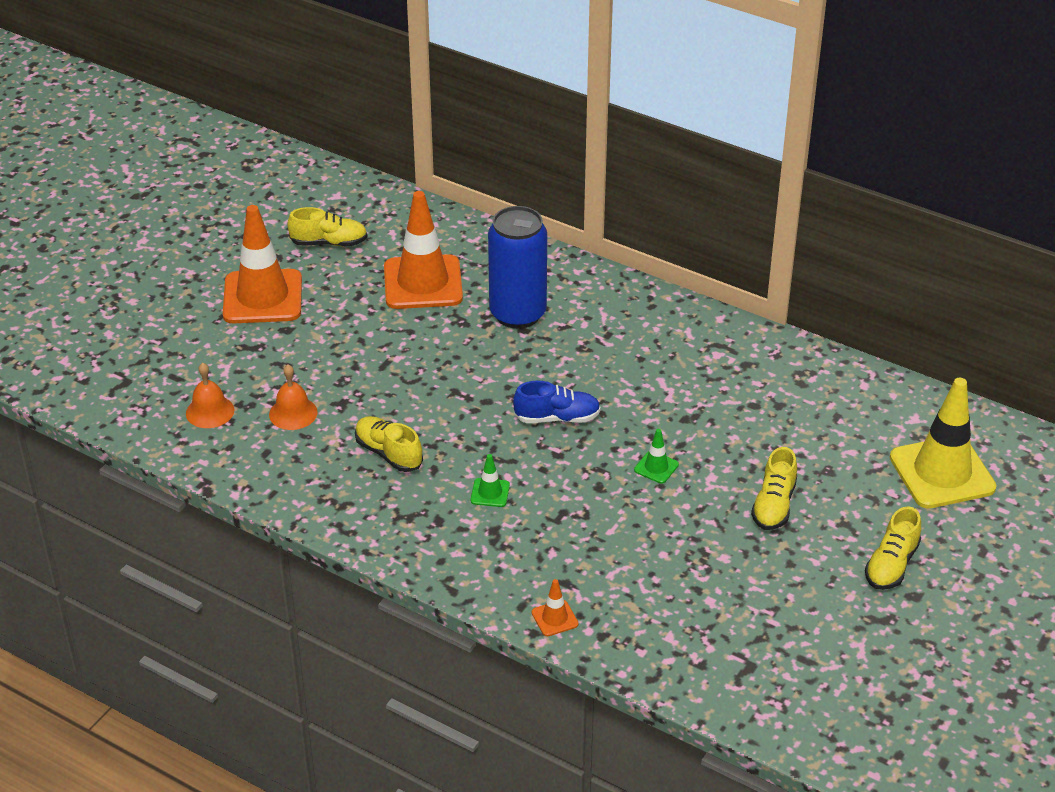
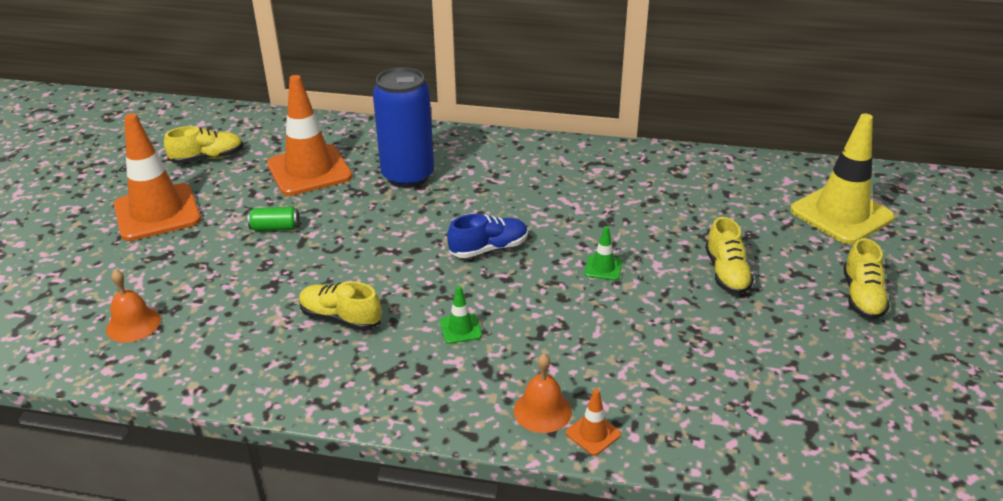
camera: 20 degrees left, 5 degrees down
(293, 413) = (225, 305): orange bell -> orange bell (542, 410)
(366, 342) = (275, 228): none -> green can

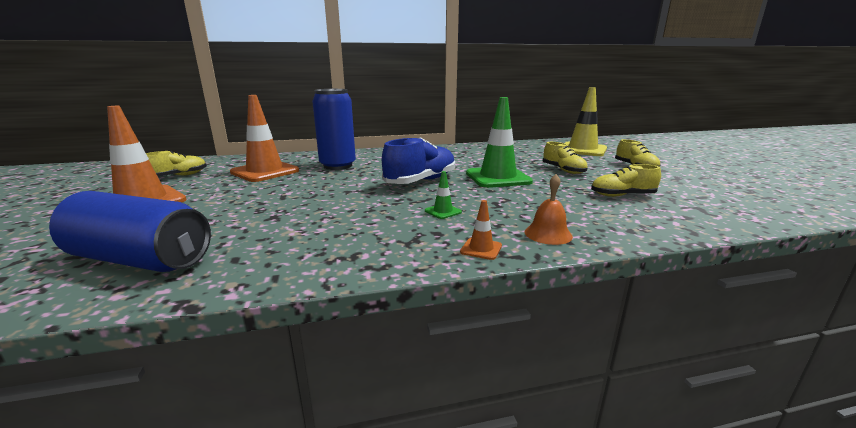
camera: 25 degrees left, 15 degrees down
(133, 324) = (140, 260): orange bell -> blue can
(275, 228) = (256, 194): green can -> none
(340, 318) = (346, 222): yellow shoe -> yellow shoe (622, 195)
(489, 249) = (421, 181): blue shoe -> blue shoe, size x1.61
(593, 434) = (595, 237): orange traffic cone -> orange traffic cone (481, 249)
(603, 268) = (498, 178): green traffic cone -> green traffic cone, size x2.39

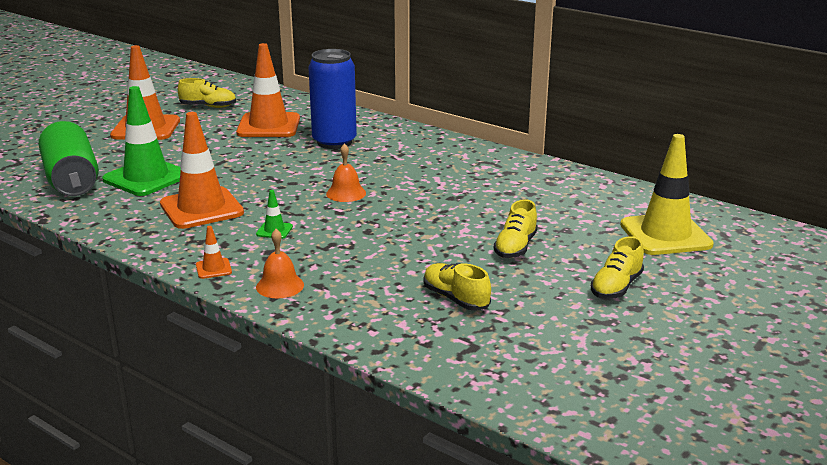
camera: 50 degrees right, 5 degrees up
(140, 260) = (71, 180): blue can -> green can
(351, 223) = (201, 208): none -> orange traffic cone
(421, 181) = (346, 193): blue shoe -> orange bell
(498, 178) = (419, 222): green traffic cone -> green traffic cone (146, 178)

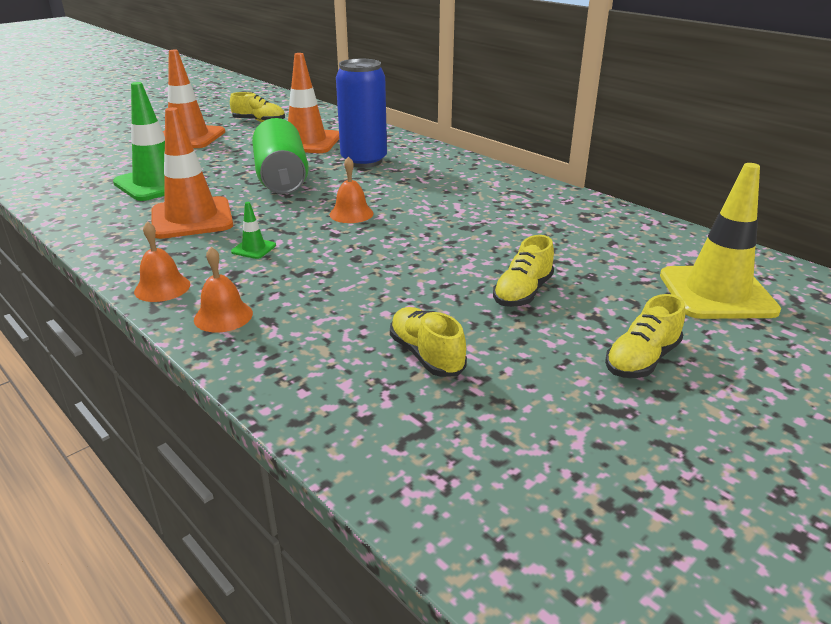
camera: 10 degrees right, 5 degrees up
(71, 180) = (85, 180): green can -> green can (281, 178)
(213, 269) = (162, 288): orange traffic cone -> orange bell

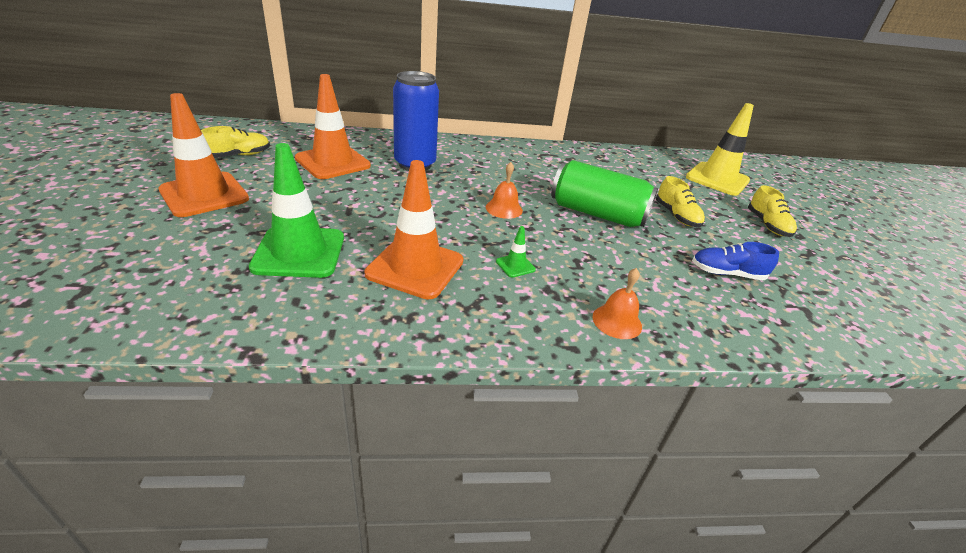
camera: 55 degrees left, 5 degrees up
(162, 288) = (539, 331): orange bell -> none
(281, 178) = (393, 201): green can -> green can (597, 214)
(426, 355) = (726, 273): yellow shoe -> blue shoe

